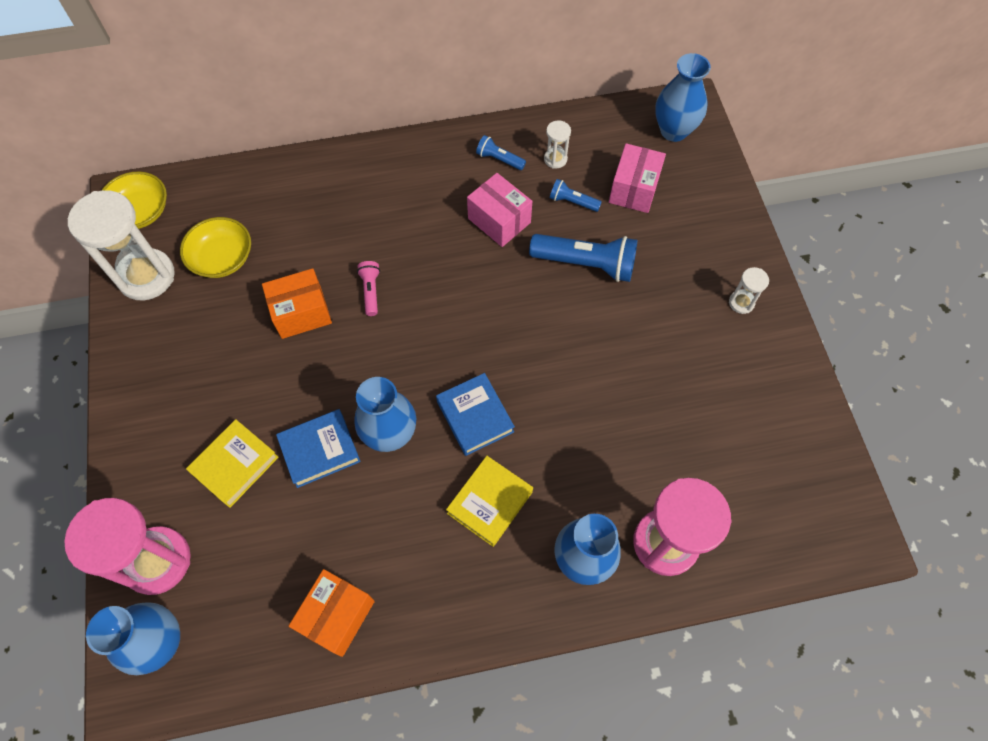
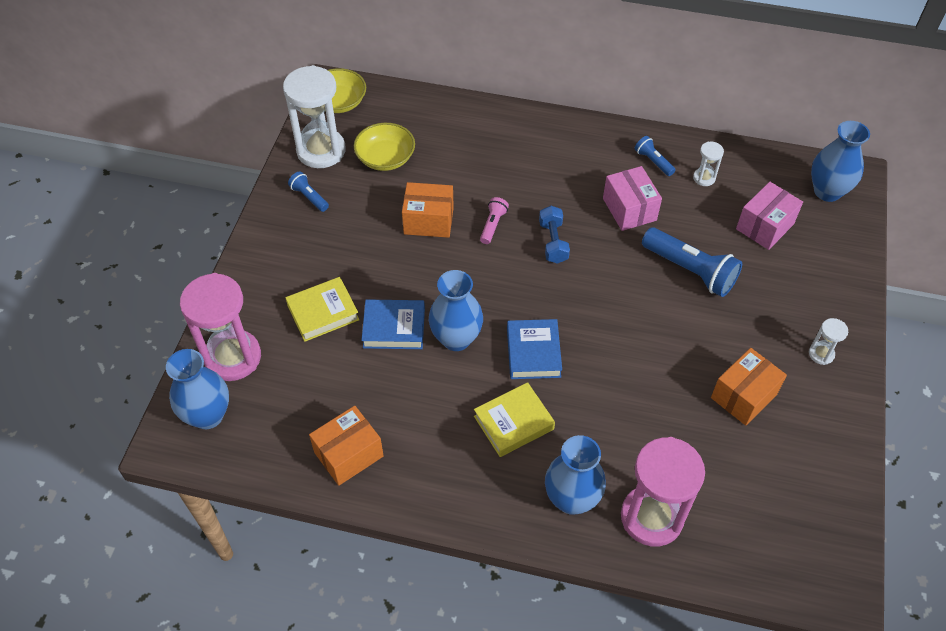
camera: 25 degrees right, 10 degrees down
(440, 286) = (553, 242): none -> blue dumbbell
(572, 202) = (702, 217): blue flashlight -> blue flashlight (309, 197)
(692, 376) = (743, 396): none -> orange box

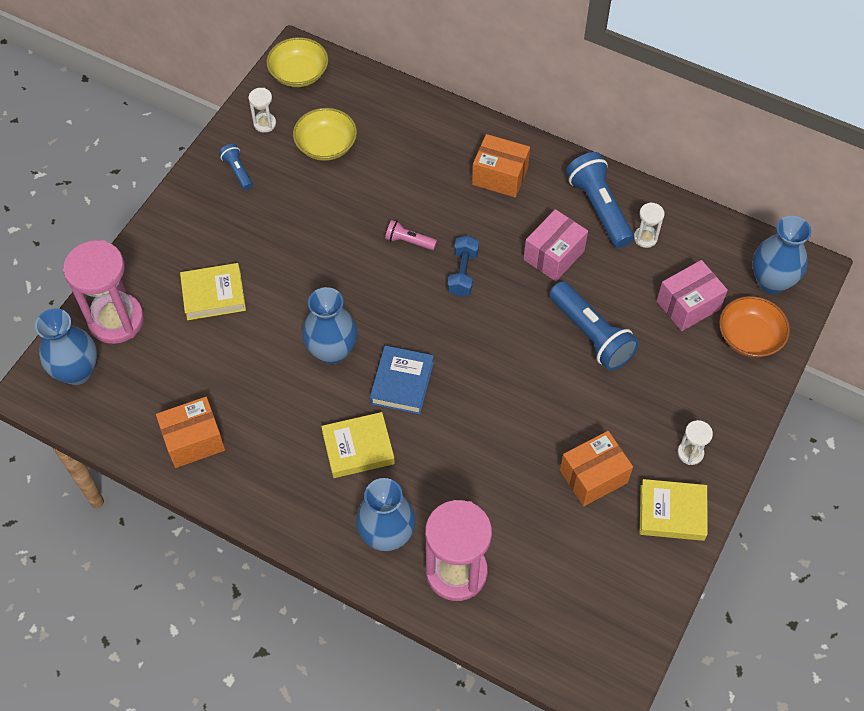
camera: 15 degrees right, 5 degrees up
(321, 151) = (265, 124): white hourglass -> white hourglass, size x0.45
(394, 328) = (276, 326): blue book -> none
(428, 221) = (346, 222): orange box -> orange box (500, 176)
(493, 225) = (409, 241): pink flashlight -> pink flashlight turned 105 degrees counterclockwise
(629, 209) = (553, 255): pink box -> pink box turned 45 degrees clockwise
(653, 161) = (599, 208): blue flashlight -> blue flashlight, size x1.97
(827, 411) = (672, 512): none -> yellow book
(829, 241) = (749, 337): none -> orange bowl

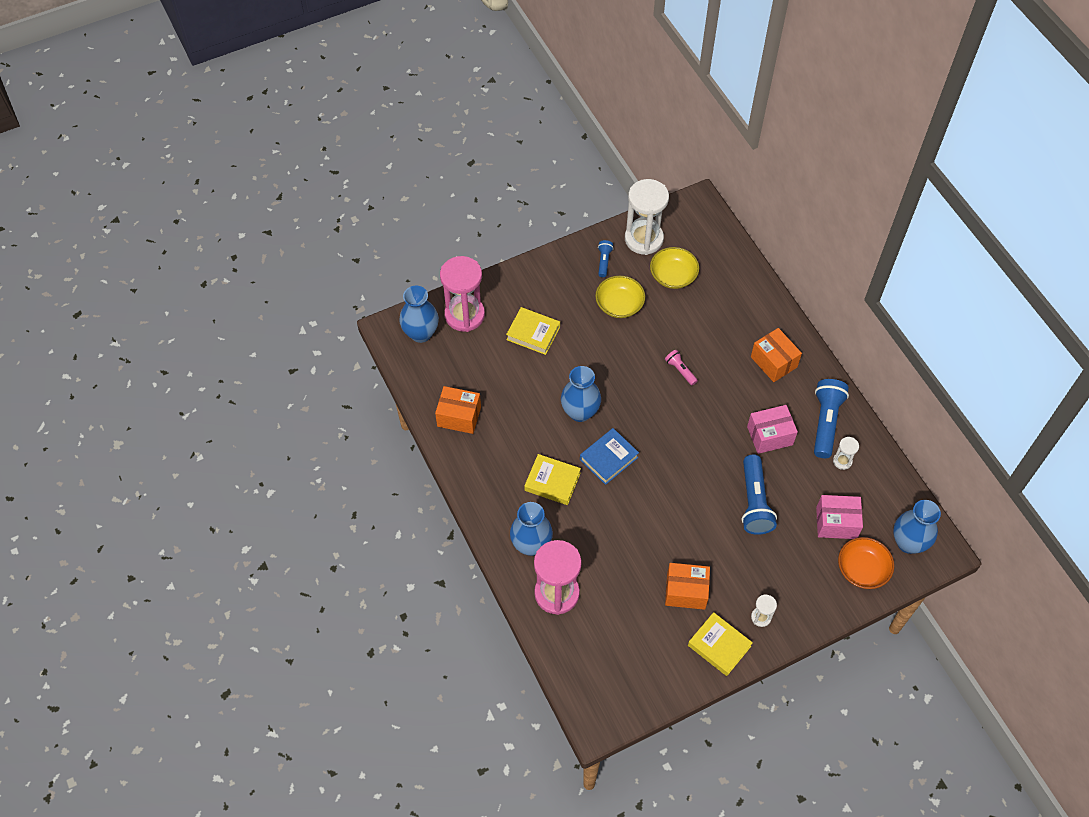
camera: 35 degrees right, 0 degrees up
(265, 124) = (644, 239): white hourglass -> white hourglass, size x2.23
(299, 73) = (690, 217): yellow bowl -> yellow bowl (619, 304)
(463, 273) = (700, 412): blue dumbbell -> none

